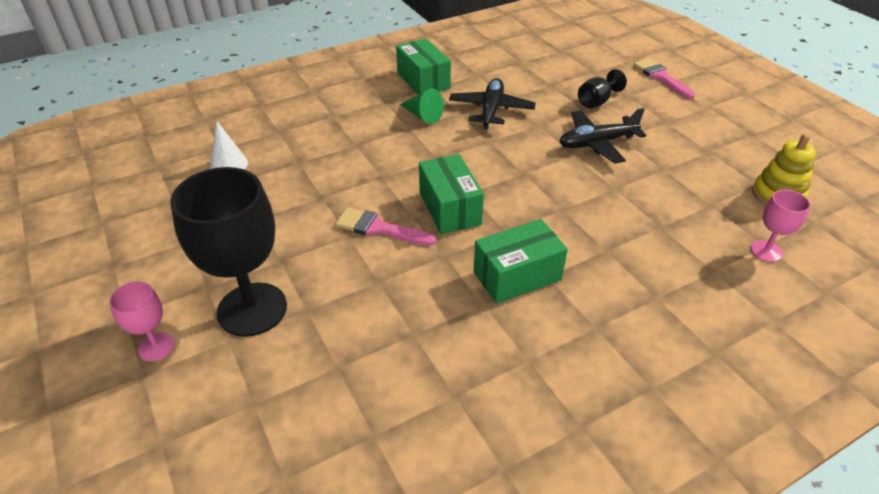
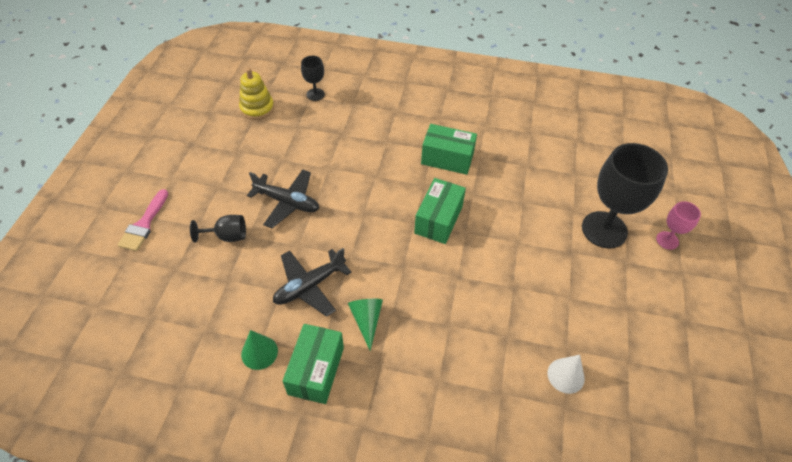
camera: 140 degrees left, 10 degrees up
(379, 228) = (494, 235): pink brush -> none
(471, 70) = (259, 352): none -> green cone
(766, 251) = (315, 94): pink goblet -> black goblet

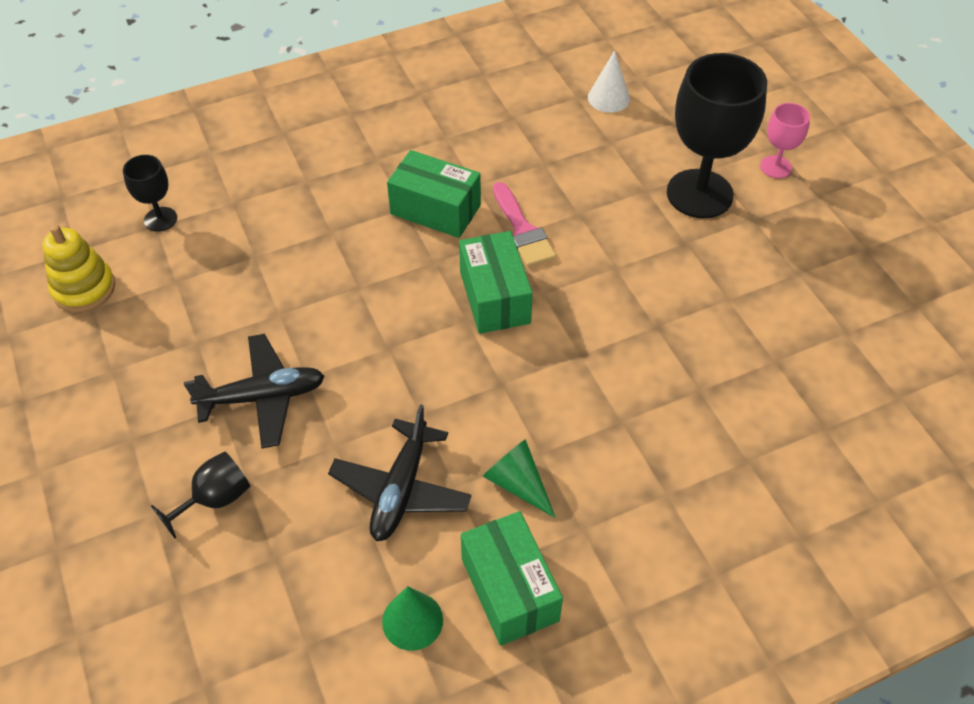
camera: 35 degrees left, 0 degrees up
(144, 224) = (59, 566): pink brush -> pink brush (522, 230)
(447, 158) = (435, 209): green box -> green box turned 45 degrees clockwise
(565, 375) = (798, 393): white cone -> white cone (608, 98)

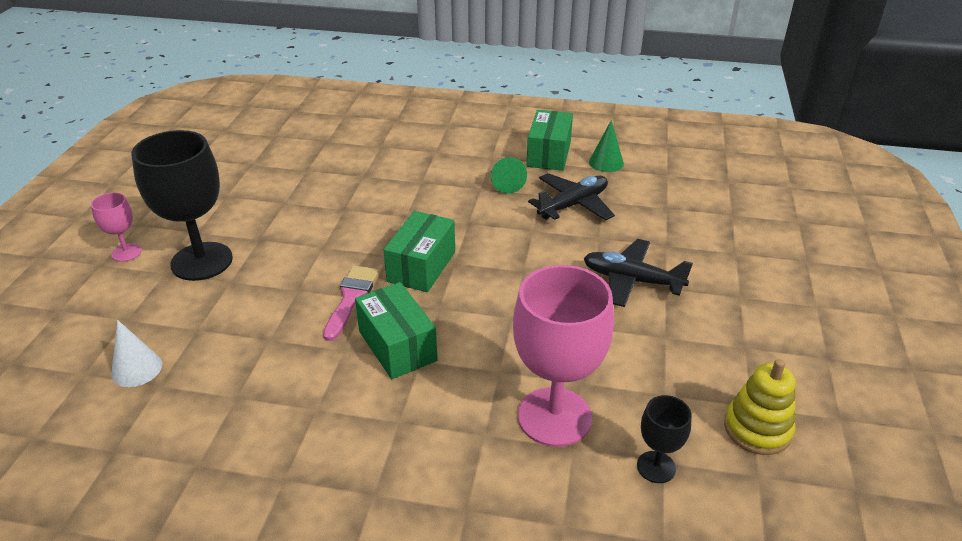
camera: 145 degrees left, 15 degrees down
(215, 499) = (691, 244): black goblet -> none
(260, 218) = (554, 417): none -> pink goblet

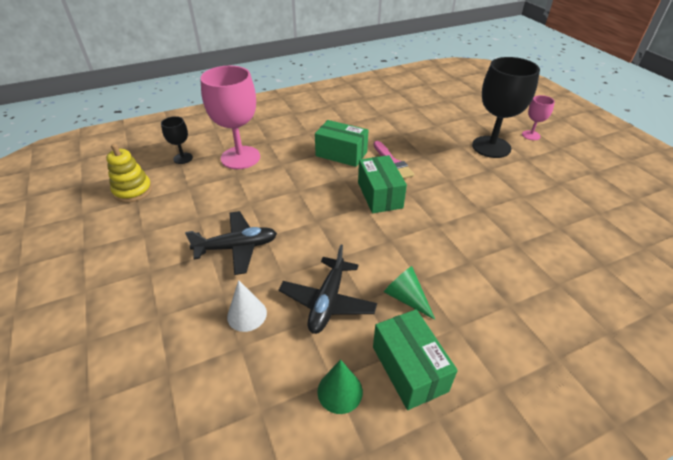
camera: 145 degrees right, 5 degrees up
(137, 369) = (432, 107): white cone -> white cone (247, 314)

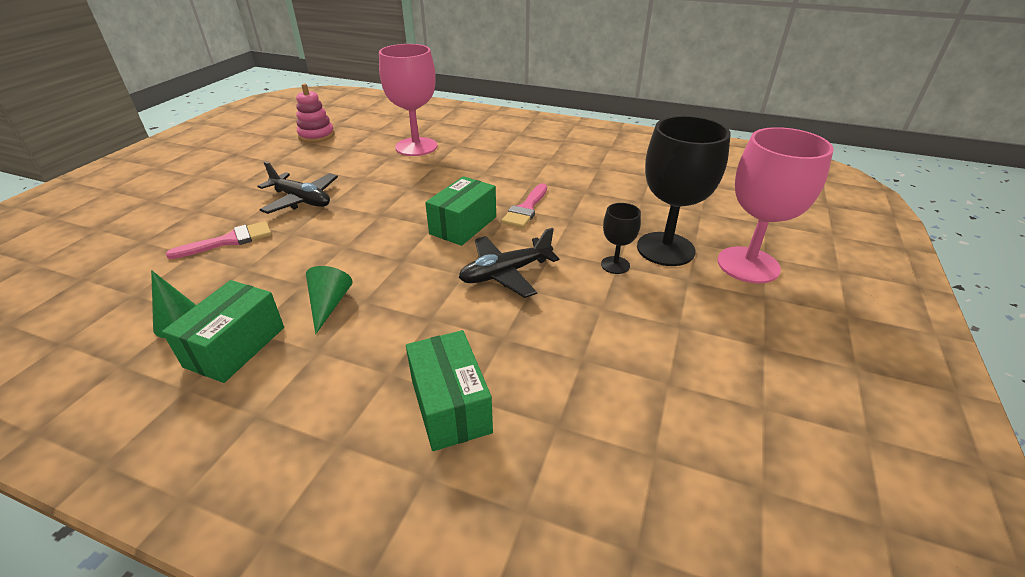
camera: 45 degrees right, 5 degrees down
(133, 191) = (316, 135): yellow stacking toy -> pink stacking toy
(183, 158) = (380, 130): black goblet -> black goblet (615, 265)
(247, 314) = (229, 241): white cone -> pink brush
(327, 301) = (281, 267): black plane -> black plane (505, 273)
(341, 154) = (496, 180): green box -> green box (450, 405)
(531, 135) = (748, 265): pink goblet -> pink goblet, size x2.07

